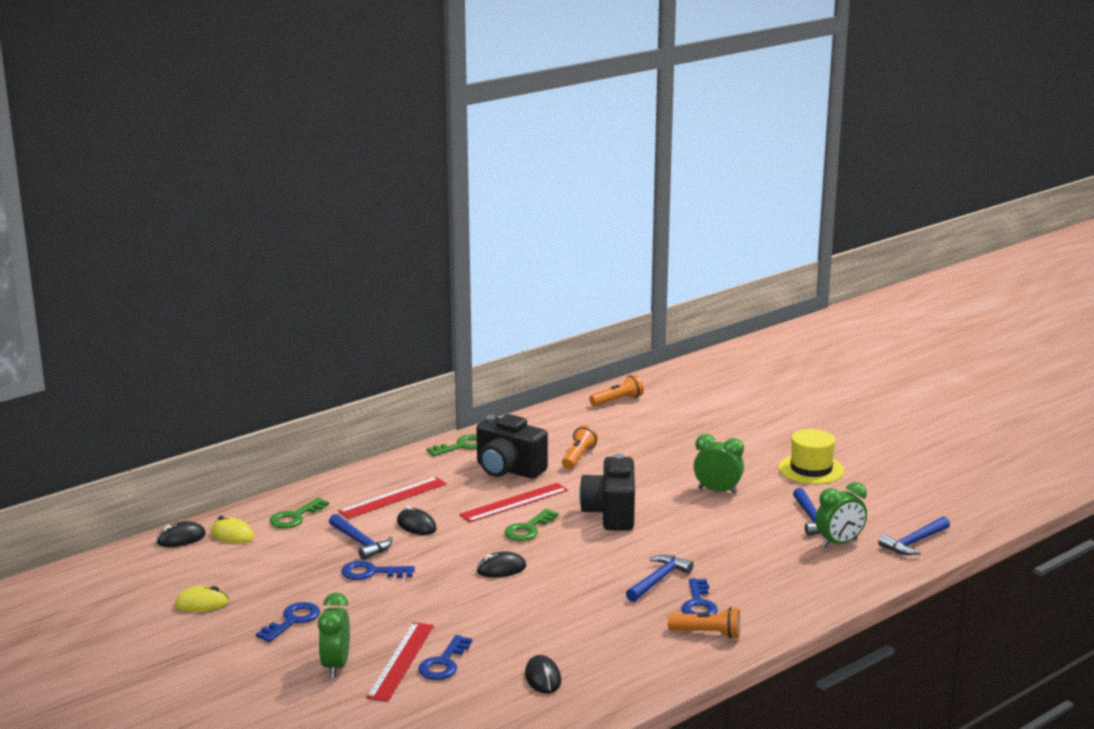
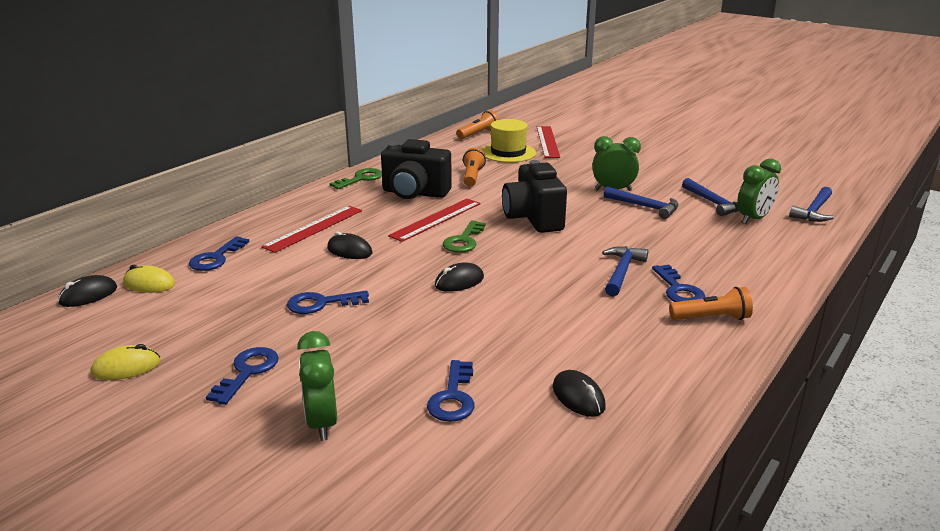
camera: 15 degrees left, 5 degrees up
(295, 517) = (216, 258): green key -> blue key
(360, 543) = (297, 274): blue hammer -> blue hammer (645, 207)
(401, 661) = (401, 403): red ruler -> red ruler (547, 141)
(811, 469) = (675, 166): yellow hat -> yellow hat (508, 153)

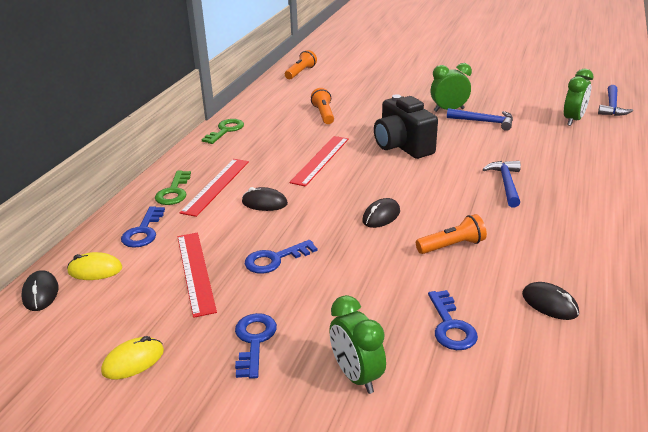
camera: 15 degrees left, 5 degrees up
(88, 295) = (40, 293): black mouse -> black mouse turned 45 degrees counterclockwise
(415, 193) = (284, 137): black camera -> none
(464, 241) = (358, 177): green key -> green key (174, 192)
(508, 153) = (339, 87): yellow hat -> none
(547, 141) = (365, 72): red ruler -> red ruler (196, 272)
(678, 290) = (560, 192): blue key -> none
(712, 318) = (601, 213): orange flashlight -> orange flashlight (452, 246)
(714, 203) = (534, 110): blue hammer -> none

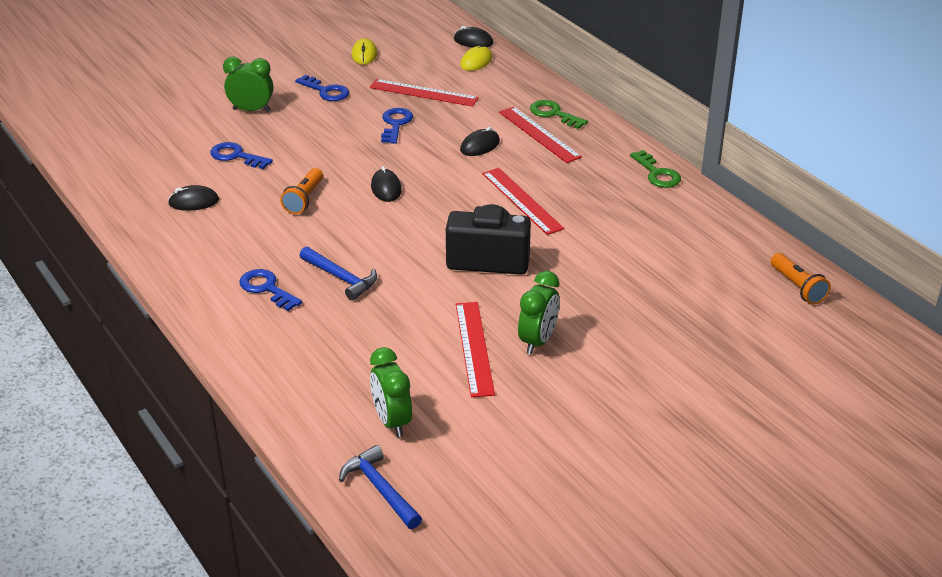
camera: 125 degrees right, 5 degrees up
(143, 231) = (505, 87): blue key -> blue key (266, 288)
(324, 114) = (631, 247): orange flashlight -> none
(484, 122) = (474, 348): blue hammer -> red ruler

